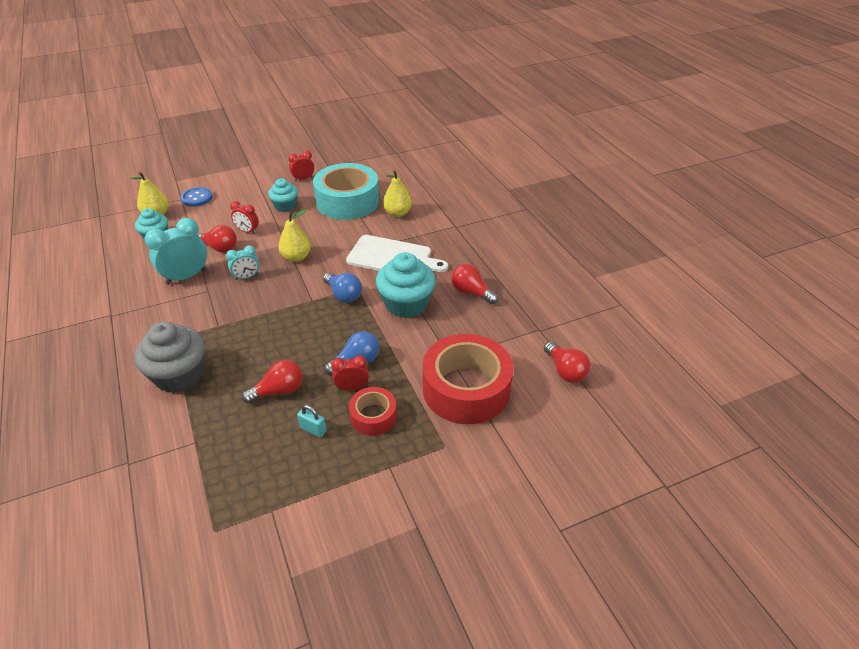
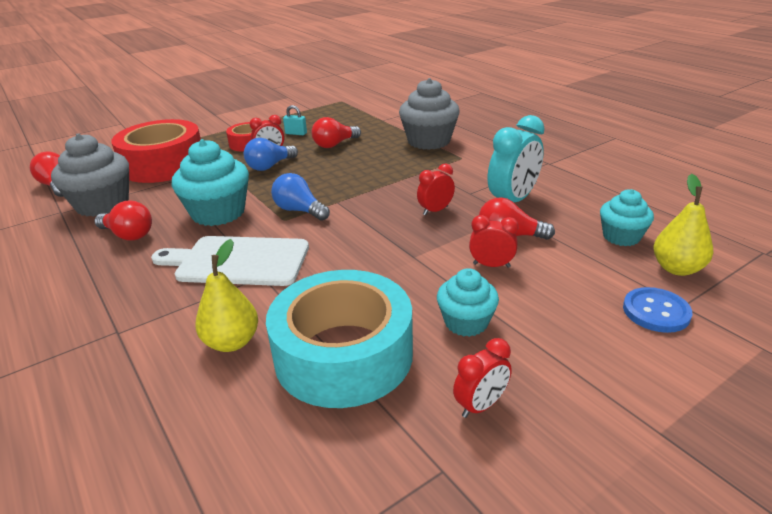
camera: 170 degrees right, 10 degrees down
(246, 277) = (435, 210): turquoise clock -> red clock
(296, 257) = (385, 241): yellow pear -> none
(506, 333) = (102, 204): none -> grey cupcake

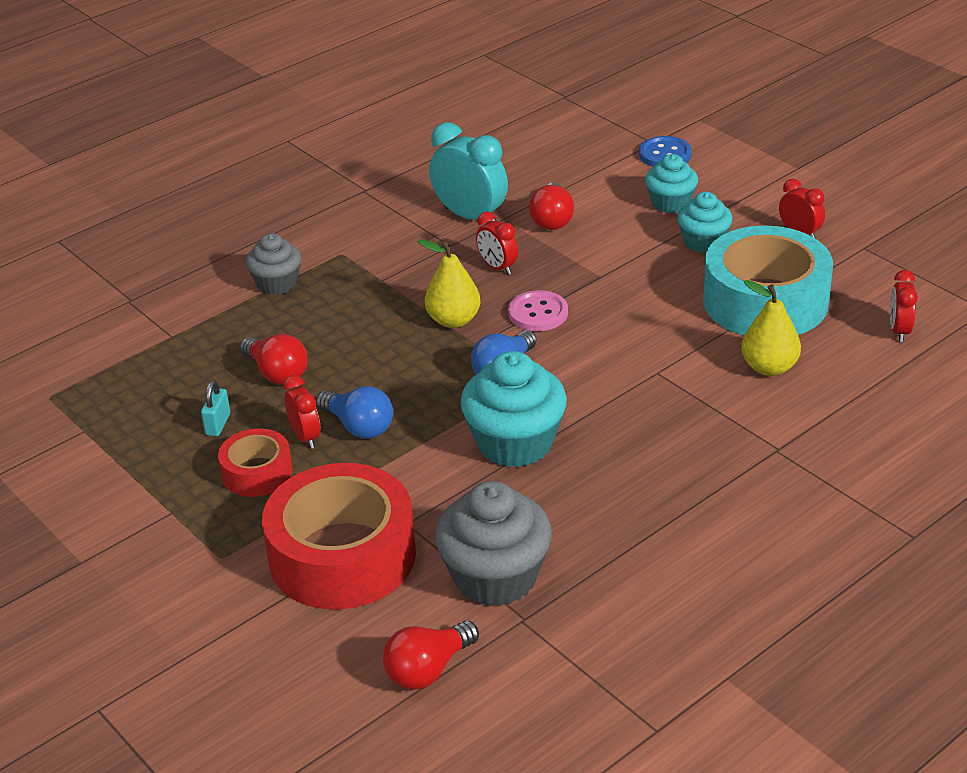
camera: 95 degrees left, 5 degrees up
(128, 235) = (584, 512): red light bulb -> none
(238, 261) = (631, 396): white cutting board -> none
(366, 225) = (538, 313): none -> pink button
(429, 141) = (277, 283): grey cupcake -> grey cupcake, size x0.60
(491, 265) = (609, 230): red clock -> red clock (899, 331)
(621, 237) = (545, 158): turquoise cupcake -> turquoise cupcake (670, 203)
(676, 268) = (598, 138): yellow pear -> yellow pear (453, 320)

